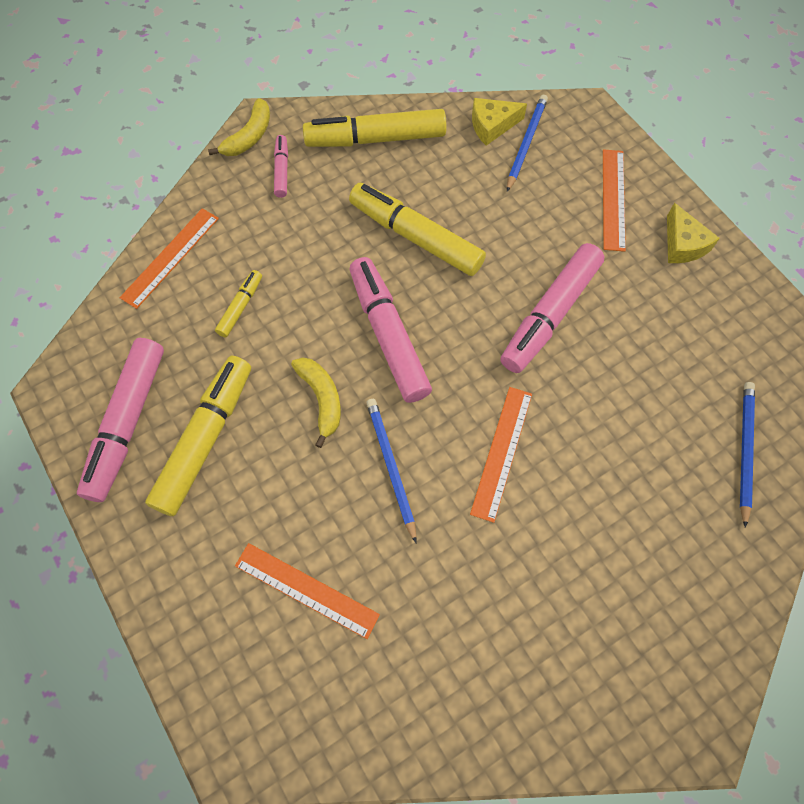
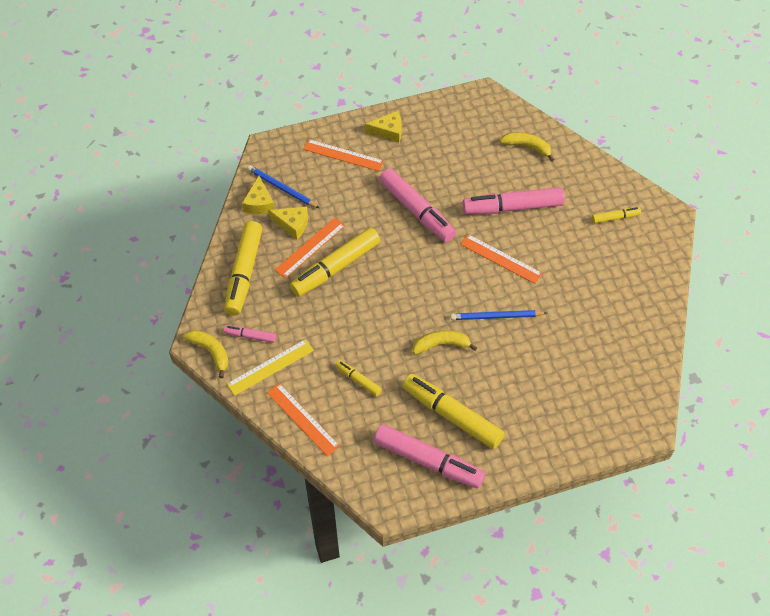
camera: 75 degrees left, 10 degrees down
(240, 203) = (270, 367): none -> yellow ruler
(306, 589) = (562, 375): orange ruler -> orange ruler (310, 247)
(388, 335) = (406, 299): pink marker -> pink marker (513, 207)
(470, 170) = (292, 224): none -> yellow cheese
(653, 628) = (615, 218): none -> yellow marker
(744, 450) = (527, 147): blue pencil -> yellow banana

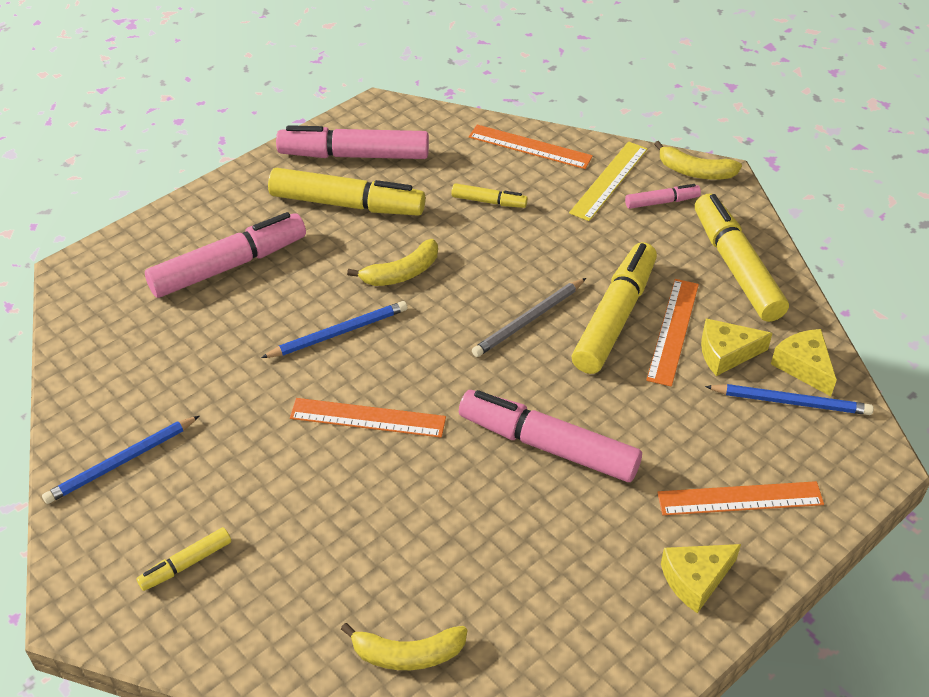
camera: 155 degrees right, 10 degrees down
(384, 284) = (529, 320): none -> grey pencil
(513, 207) = (384, 513): pink marker -> pink marker (228, 266)
(638, 281) = (121, 462): none -> blue pencil

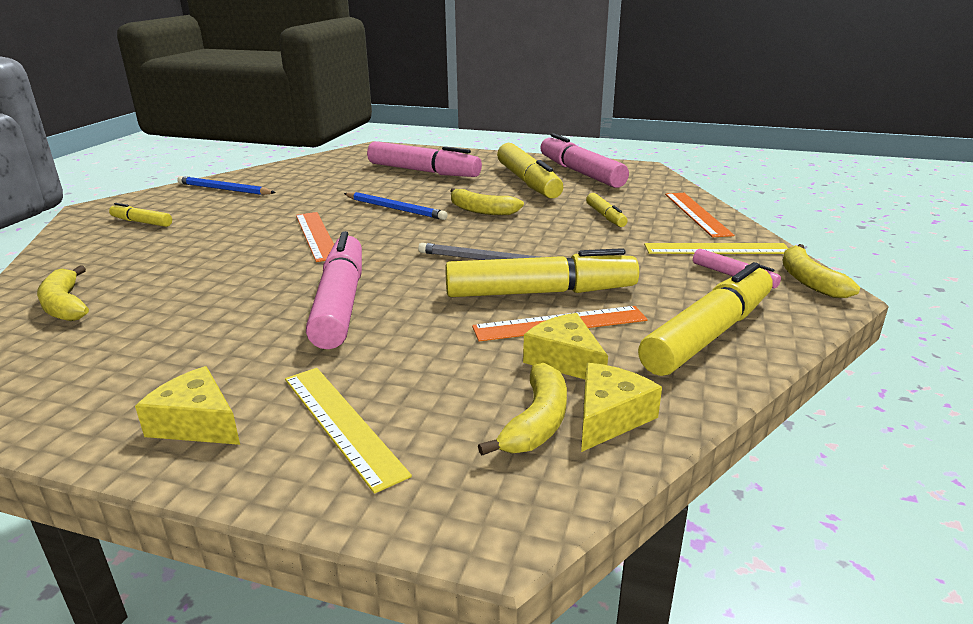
camera: 60 degrees right, 20 degrees down
(740, 498) = (342, 423): orange ruler -> yellow ruler
(791, 402) = (536, 422): blue pencil -> yellow banana

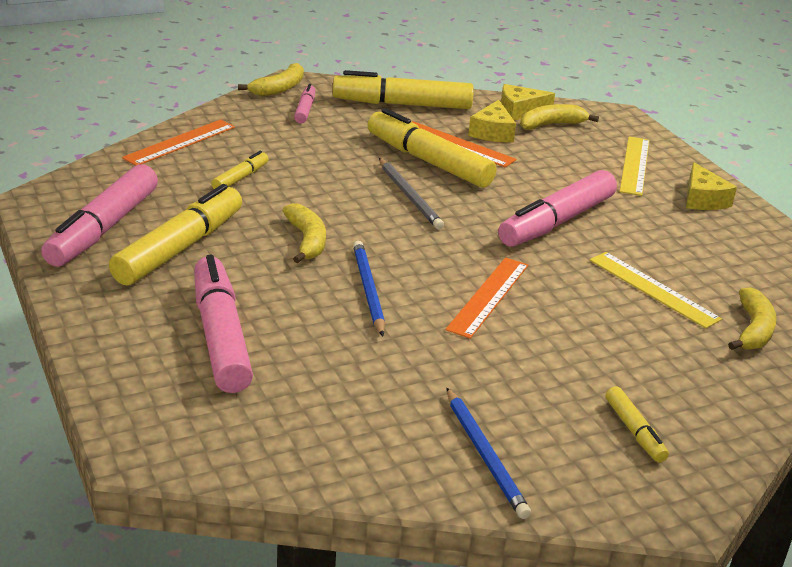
camera: 135 degrees left, 5 degrees up
(716, 249) = (259, 122): yellow ruler -> yellow ruler (653, 289)

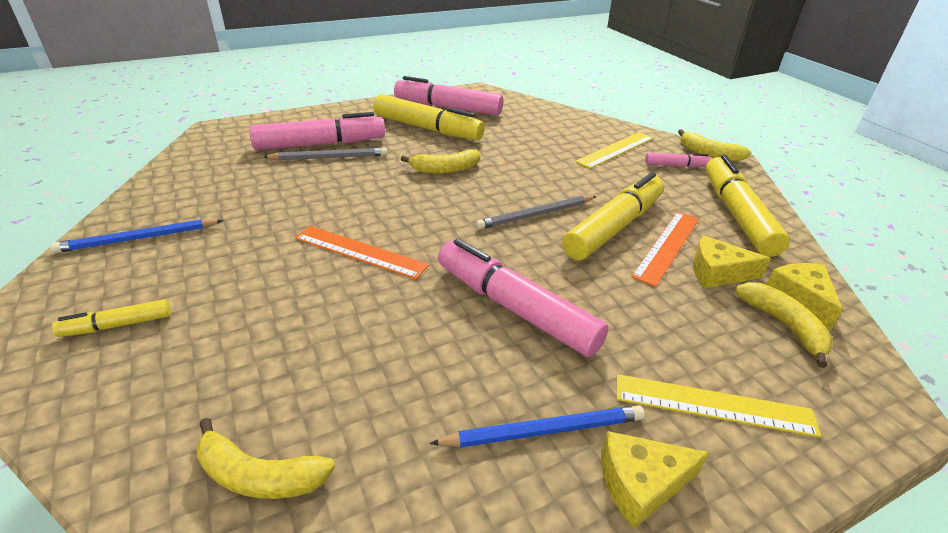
camera: 90 degrees right, 5 degrees up
(179, 142) = (579, 122): orange ruler -> none
(240, 178) = (534, 144): yellow marker -> none
(266, 326) = (329, 157): none -> grey pencil
(368, 290) = (373, 194): blue pencil -> blue pencil (543, 430)
(653, 289) = (368, 376): yellow ruler -> yellow ruler (615, 149)

